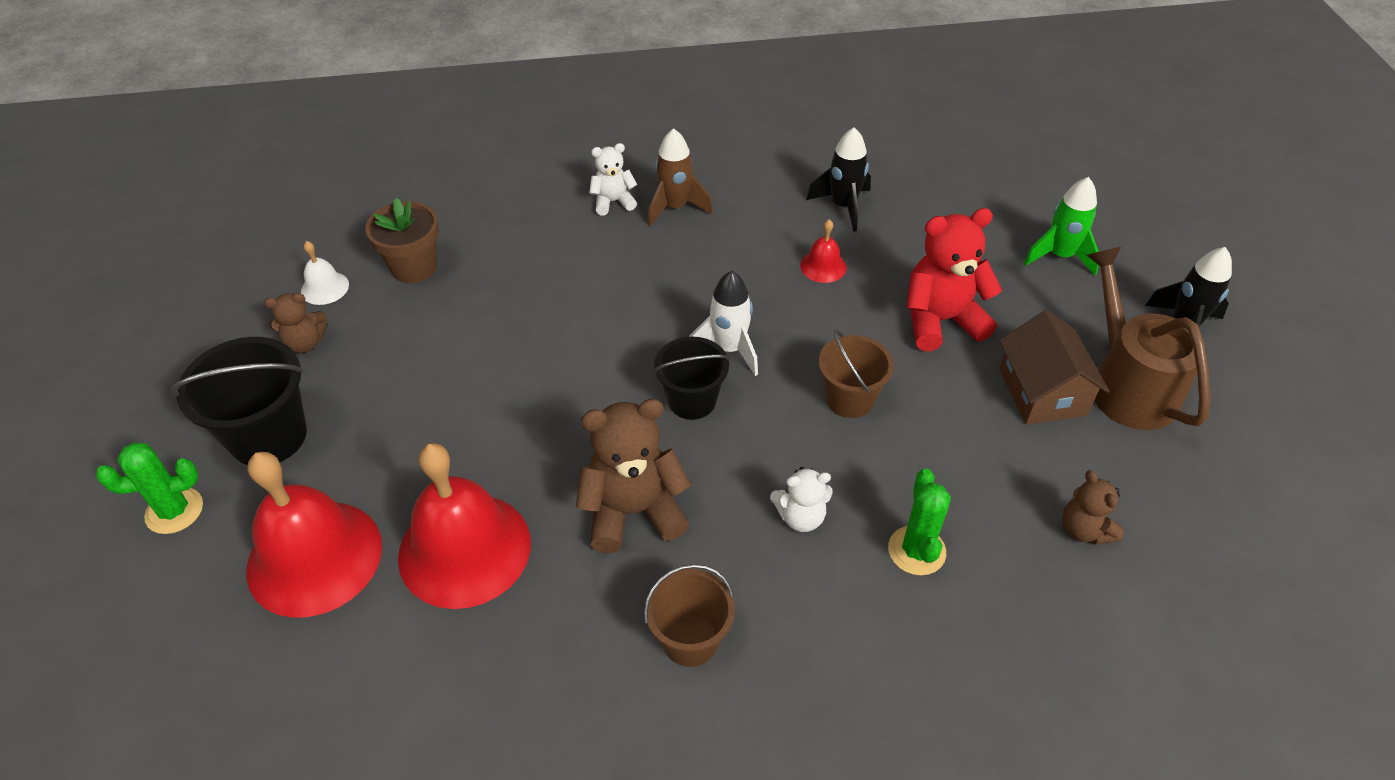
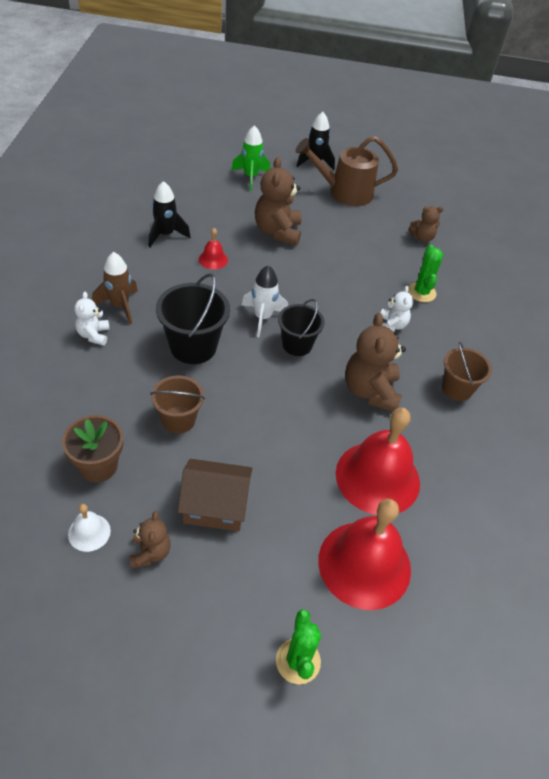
camera: 80 degrees left, 0 degrees up
(268, 436) = (243, 587): black bucket -> black bucket (193, 347)
(849, 399) = (319, 283): brown bucket -> brown bucket (178, 420)
(916, 550) = (421, 292): green cactus -> green cactus turned 75 degrees clockwise
(941, 321) = (277, 232): red teddy bear -> brown teddy bear
(1042, 392) = (339, 218): brown house -> brown house (215, 506)

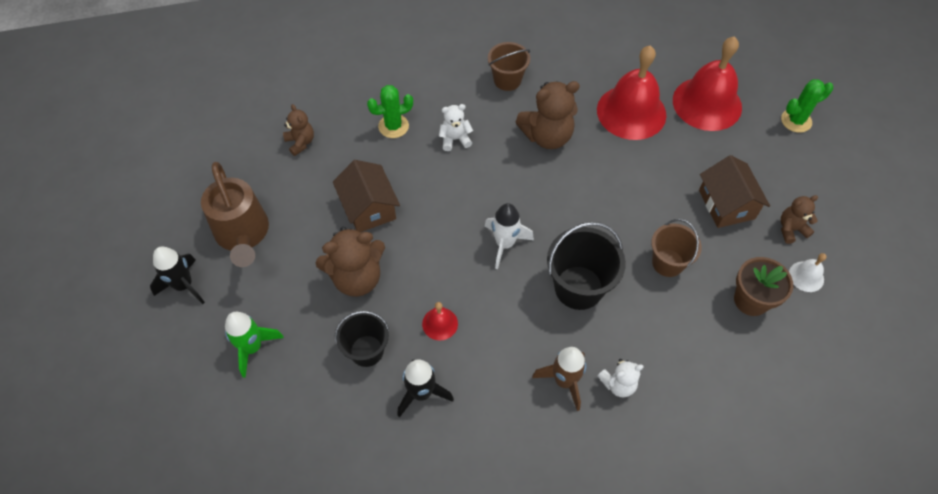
camera: 105 degrees left, 10 degrees up
(297, 345) = (524, 204): black bucket -> black bucket (366, 351)
(339, 255) = (369, 208): none -> brown house

